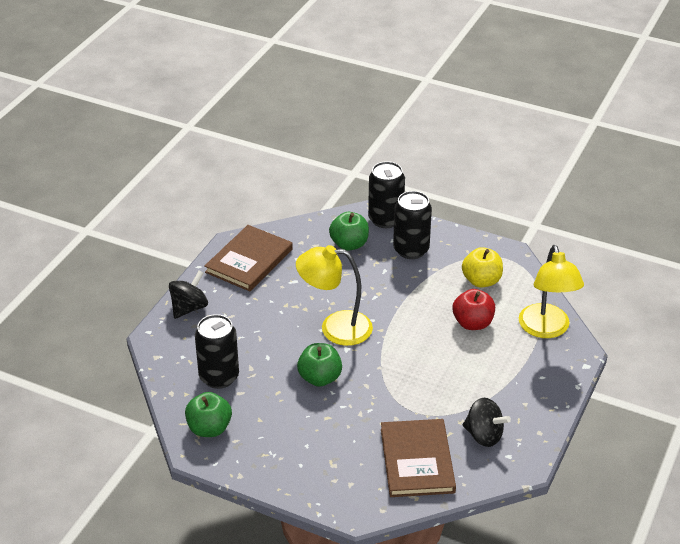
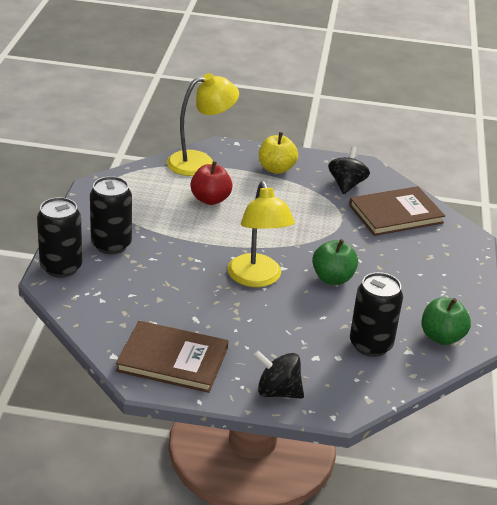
camera: 110 degrees left, 5 degrees down
(349, 244) = (115, 287): green apple -> none
(481, 281) = (146, 199): yellow apple -> yellow apple (276, 169)

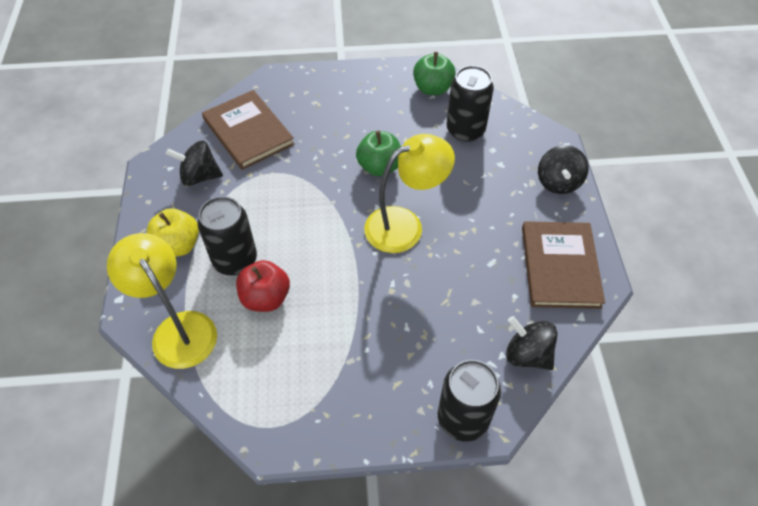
camera: 100 degrees left, 20 degrees up
(95, 313) = (527, 354): none -> black spinning top
(111, 245) = (397, 378): black can -> black can (235, 260)

